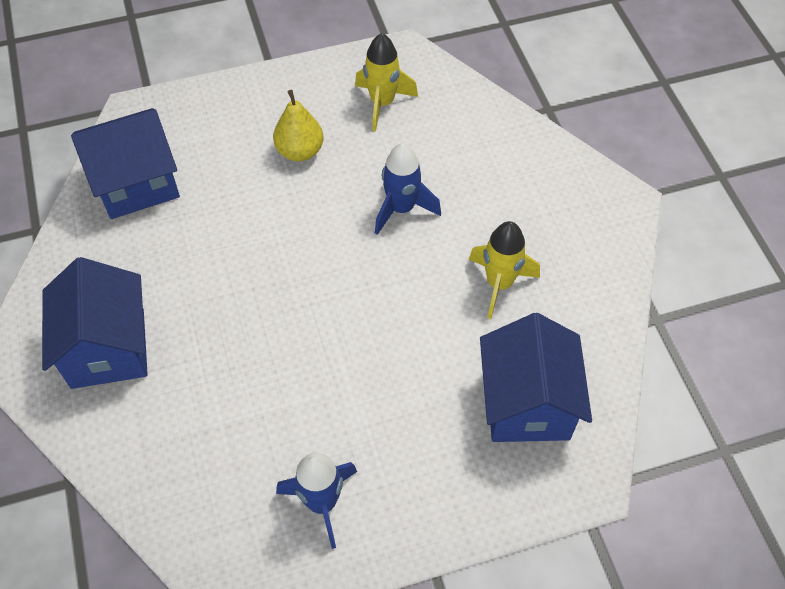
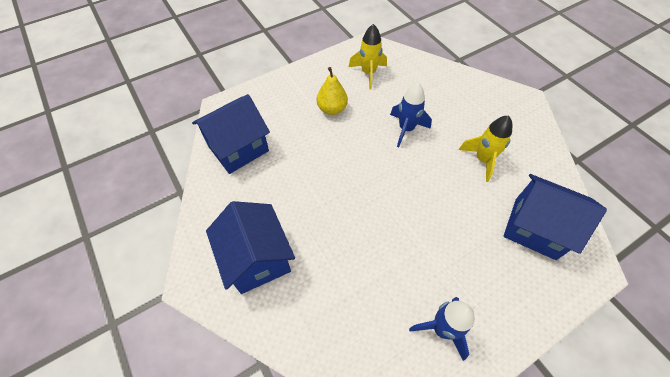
camera: 15 degrees left, 0 degrees up
(527, 403) = (535, 228): blue house -> blue house turned 45 degrees counterclockwise

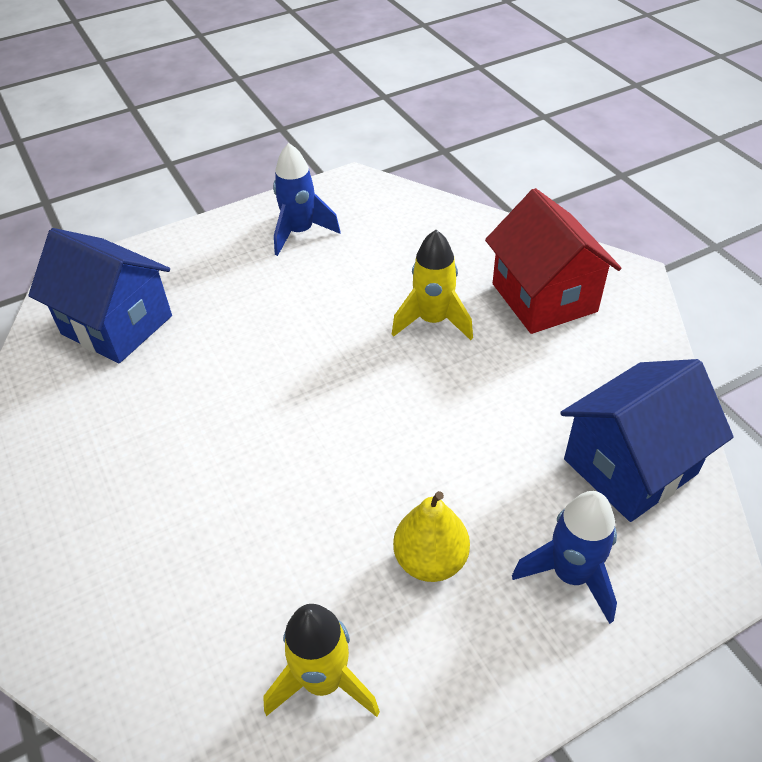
camera: 175 degrees left, 10 degrees down
(257, 259) = (544, 297): blue house -> red house
(406, 129) = (266, 500): blue rocket -> blue rocket (571, 575)
(482, 160) = (137, 430): yellow rocket -> yellow rocket (433, 321)

